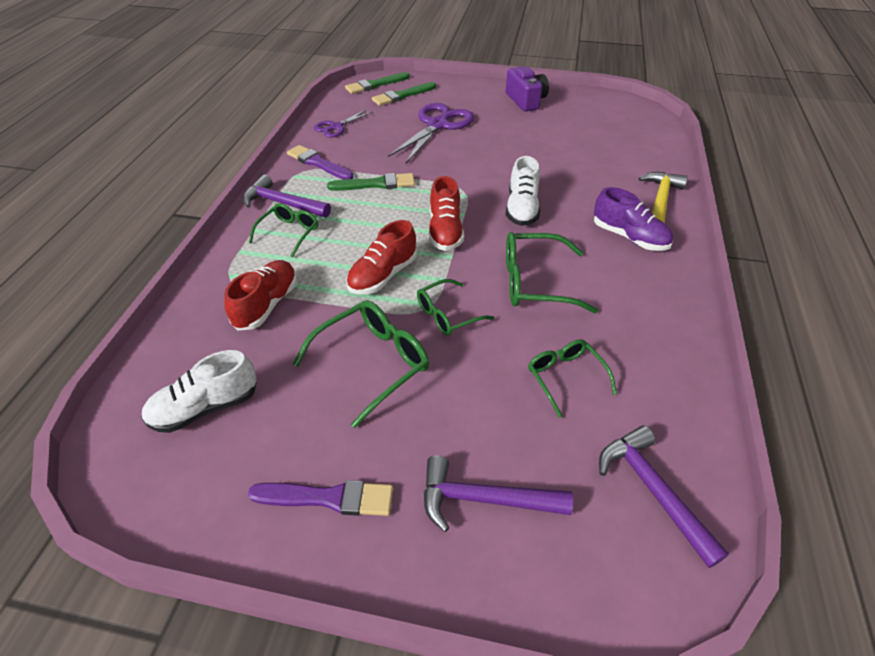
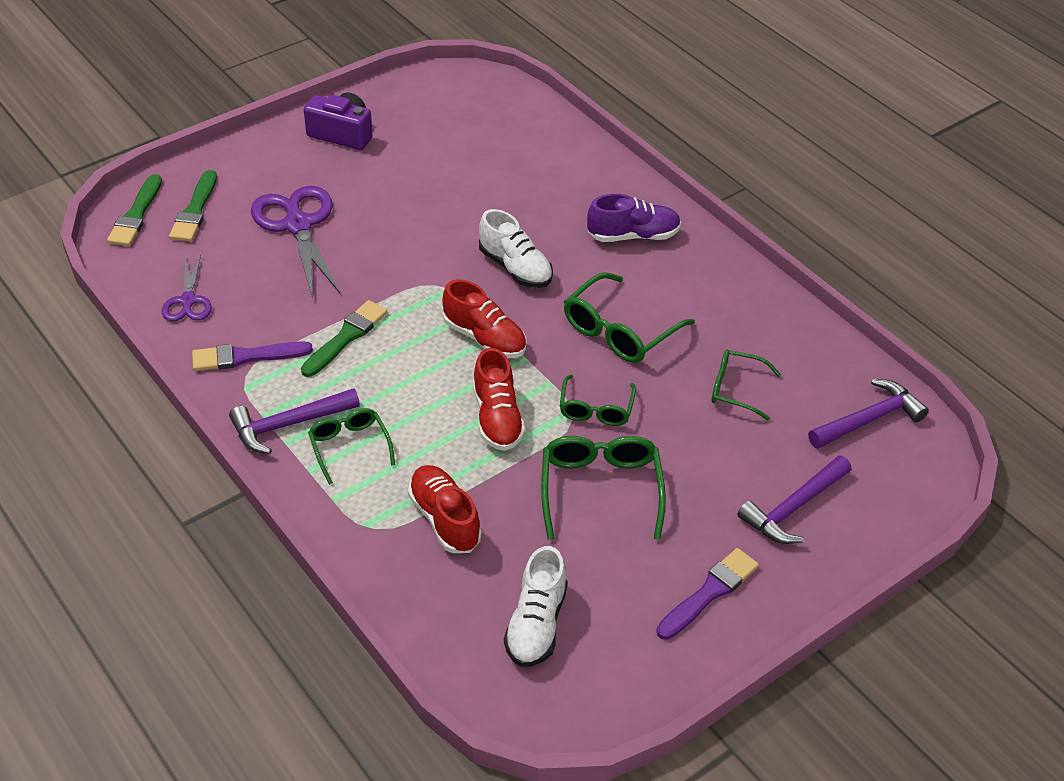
camera: 50 degrees left, 0 degrees up
(653, 490) = (869, 419): purple hammer -> purple hammer turned 135 degrees clockwise
(660, 201) = (612, 180): yellow hammer -> none

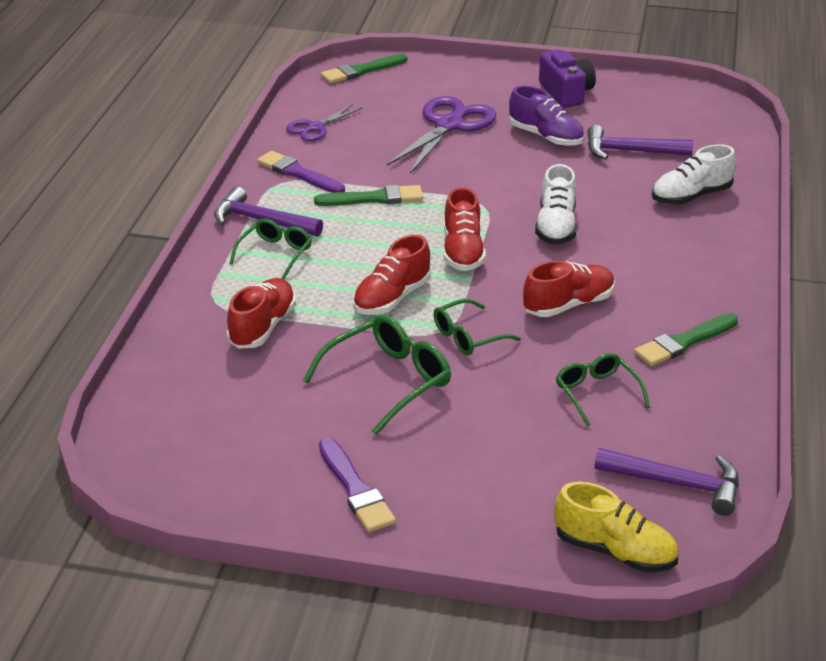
camera: 50 degrees right, 10 degrees down
(195, 210) = (399, 86): green brush -> green brush (684, 342)
(536, 624) = (216, 419): white shoe -> white shoe (691, 196)
(619, 331) = (568, 305): green glasses -> red shoe
(633, 236) = (683, 258): purple shoe -> purple shoe (545, 137)
(709, 593) = (355, 489): purple brush -> purple brush turned 60 degrees clockwise
(793, 508) = (509, 490): purple hammer -> purple hammer (630, 151)
(905, 498) = (614, 551): none -> yellow shoe

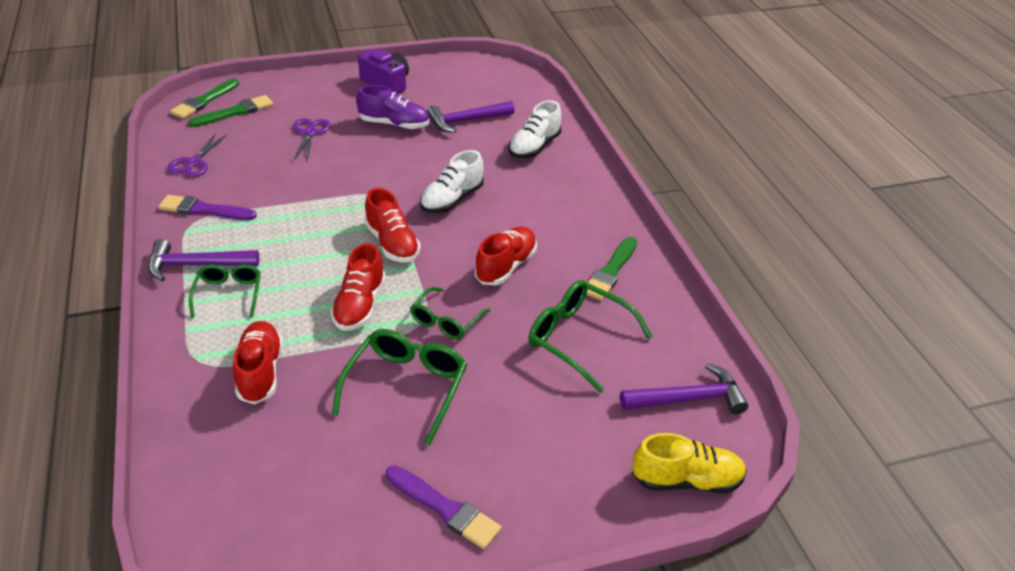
camera: 30 degrees left, 5 degrees up
(374, 198) = (287, 215): green brush -> green brush (235, 112)
(449, 125) = (310, 133): purple scissors -> purple scissors, size x0.56
(556, 226) = (452, 200): white shoe -> white shoe turned 60 degrees clockwise
(596, 393) = (578, 339): green glasses -> green glasses, size x1.57

